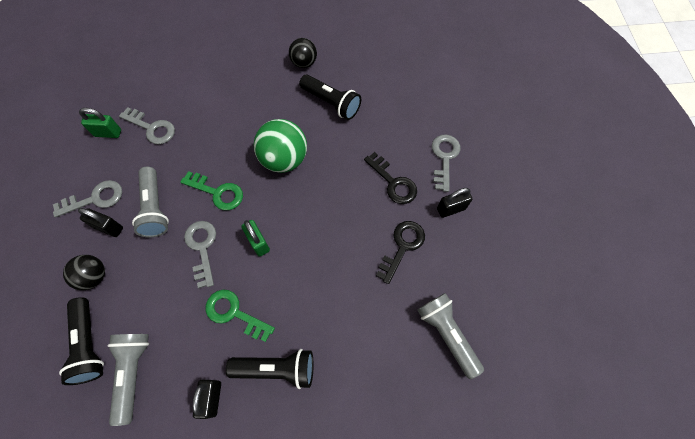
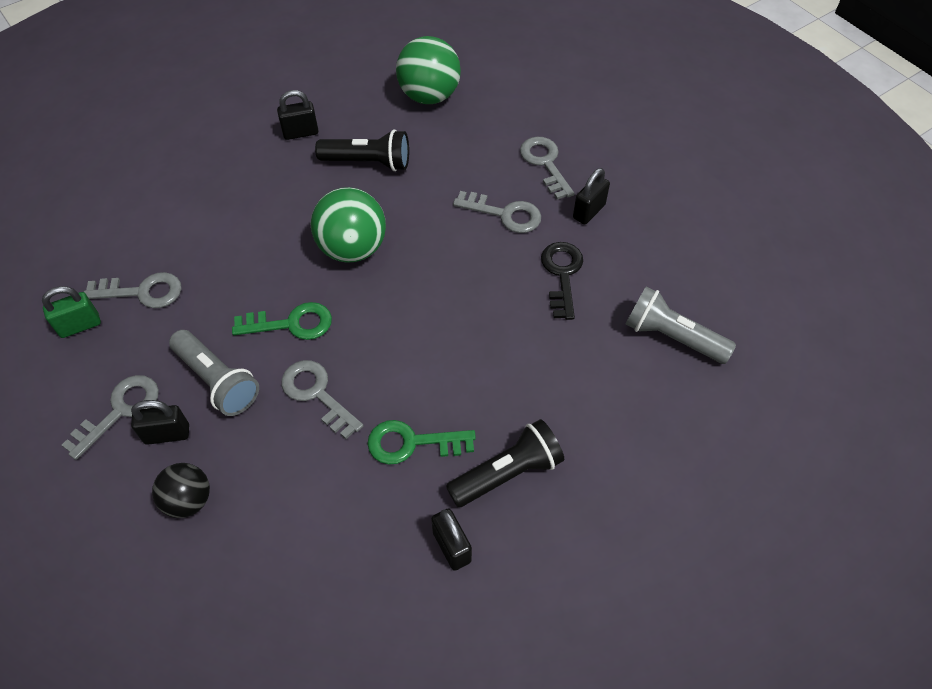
camera: 30 degrees left, 10 degrees down
(89, 344) = (241, 579): black flashlight -> none
(133, 373) = (328, 577): grey flashlight -> none
(258, 243) = (386, 353): green padlock -> none
(304, 63) = (300, 133): black ball -> black padlock
(393, 182) = (504, 214): black key -> grey key
(400, 72) = (429, 96): none -> green ball

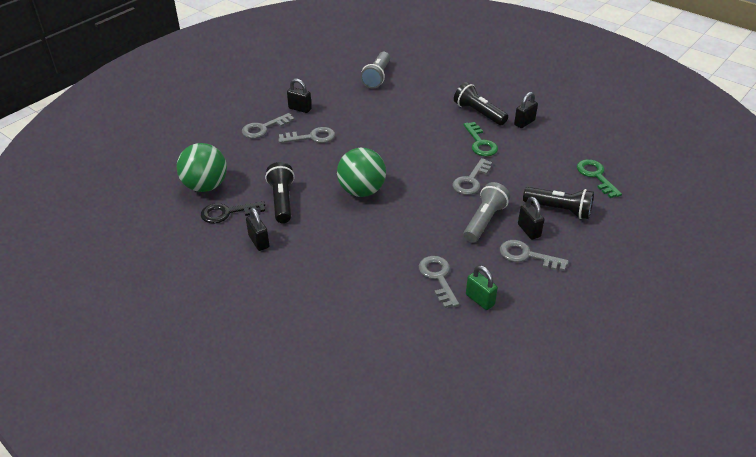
camera: 105 degrees left, 15 degrees down
(188, 500) = (559, 210): black ball -> black flashlight
(291, 324) = (430, 202): green key -> green key (596, 176)
(504, 214) = (311, 137): grey key -> grey key turned 75 degrees clockwise
(562, 274) = (350, 112): black key -> black key (227, 213)

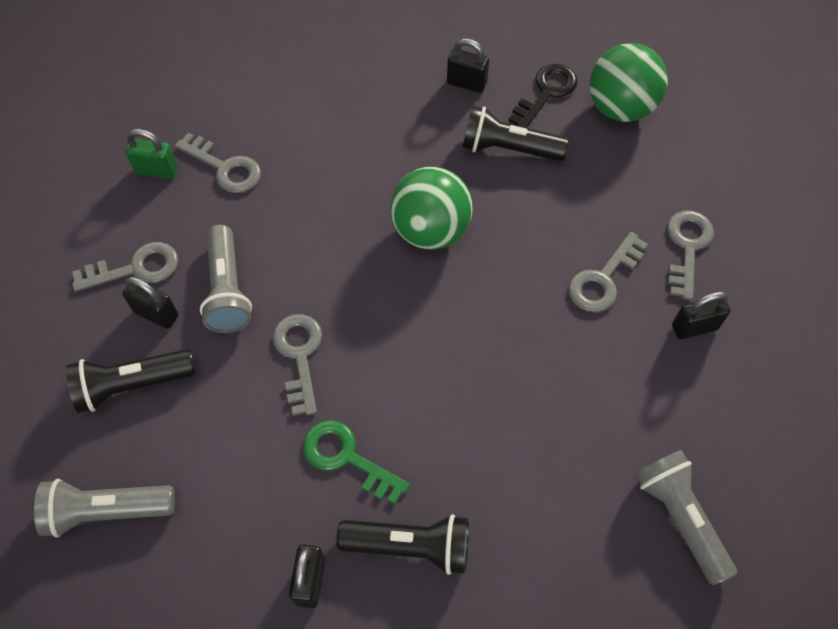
camera: 140 degrees right, 20 degrees up
(282, 201) = (508, 149): black flashlight -> black flashlight turned 150 degrees clockwise
(596, 176) = (107, 511): green key -> grey flashlight

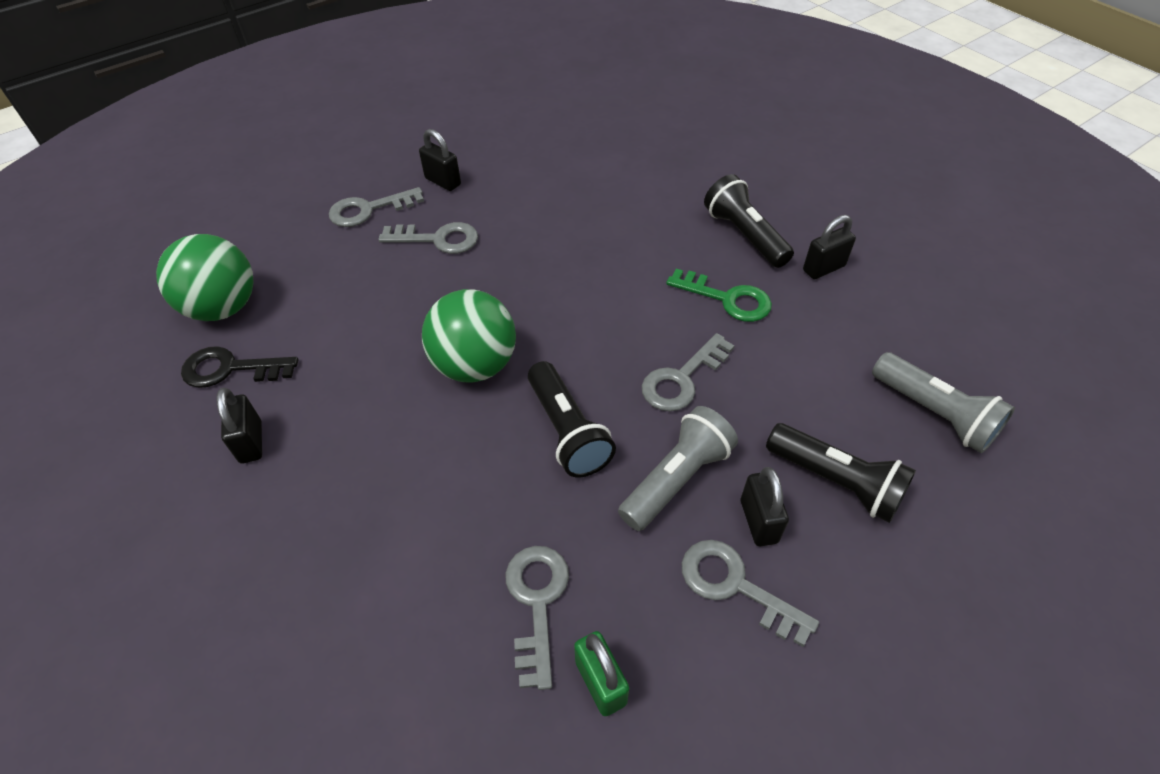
camera: 125 degrees left, 10 degrees down
(347, 458) = (727, 299): green key -> green key turned 60 degrees counterclockwise
(508, 149) = (330, 361): black flashlight -> black flashlight (567, 431)
(679, 517) = (593, 140): grey flashlight -> none

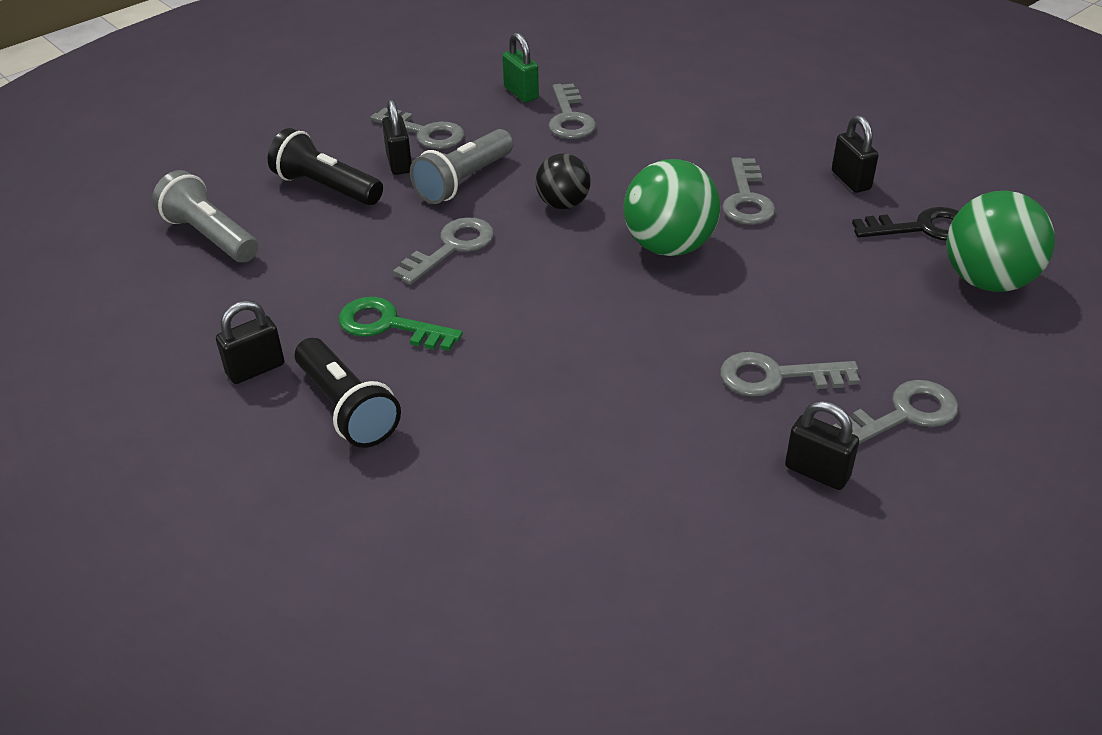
camera: 175 degrees right, 10 degrees down
(374, 423) = (746, 199): none -> grey key
(567, 431) = (563, 204): black flashlight -> black ball

